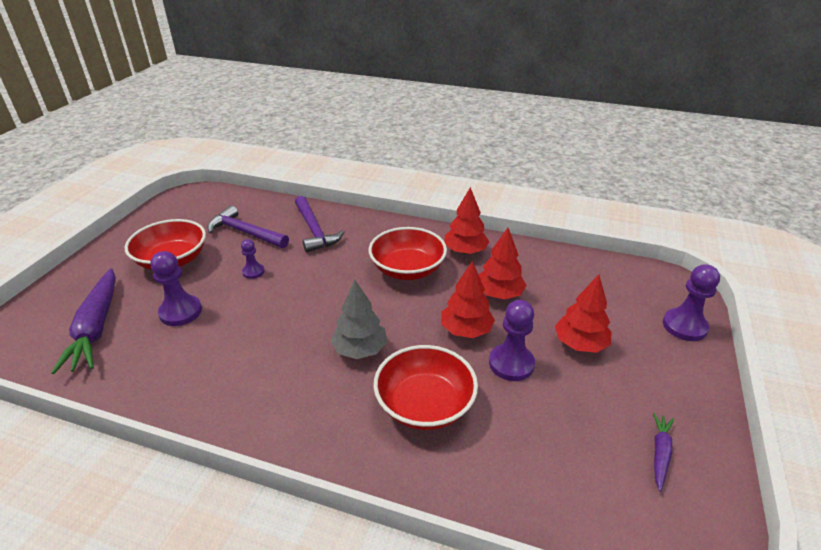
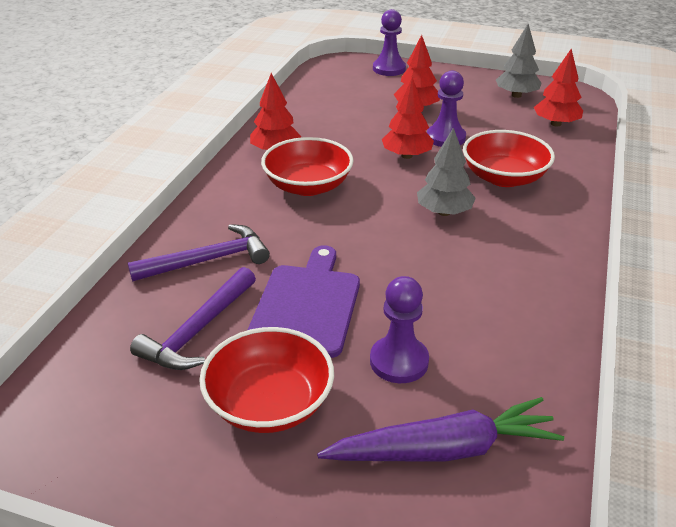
camera: 90 degrees left, 0 degrees up
(253, 272) = (306, 305): purple pawn -> purple cutting board
(499, 294) = (351, 137): red tree -> red tree (555, 124)
(660, 453) = (516, 95): purple carrot -> grey tree

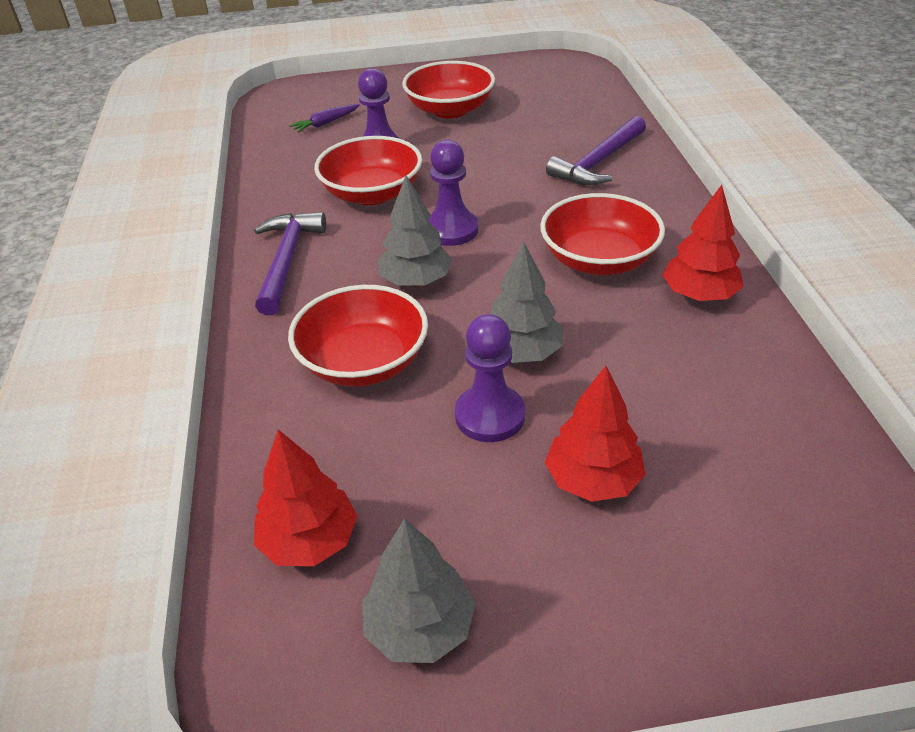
camera: 155 degrees right, 5 degrees up
(198, 330) = (541, 124): purple hammer -> purple hammer (287, 261)
(306, 305) = (479, 160): purple cutting board -> none
(389, 69) = (772, 622): purple pawn -> purple pawn (451, 230)
(406, 155) = (521, 353): red tree -> grey tree
(438, 303) = (372, 194): none -> red bowl
(444, 449) = (326, 123): purple carrot -> purple carrot, size x0.48

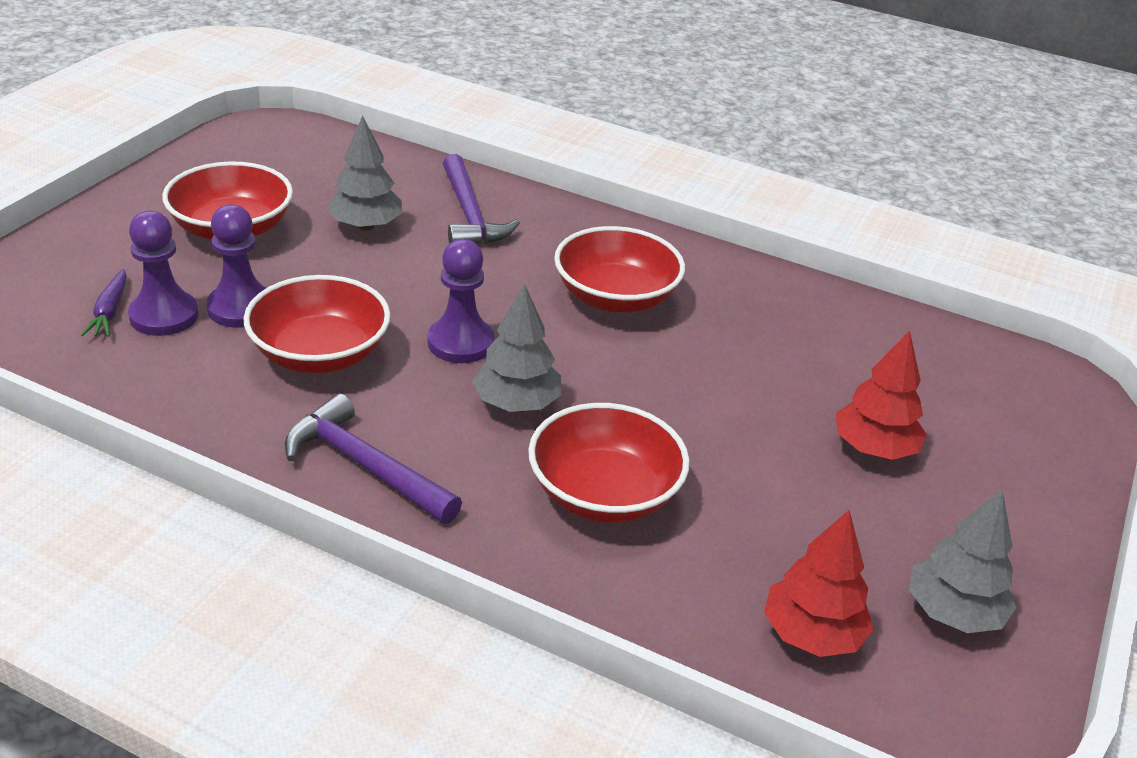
camera: 60 degrees left, 5 degrees down
(490, 416) = (753, 459): purple pawn -> purple pawn (164, 316)
(521, 353) = (692, 402): grey tree -> grey tree (366, 226)
(699, 295) = (719, 283): red tree -> none

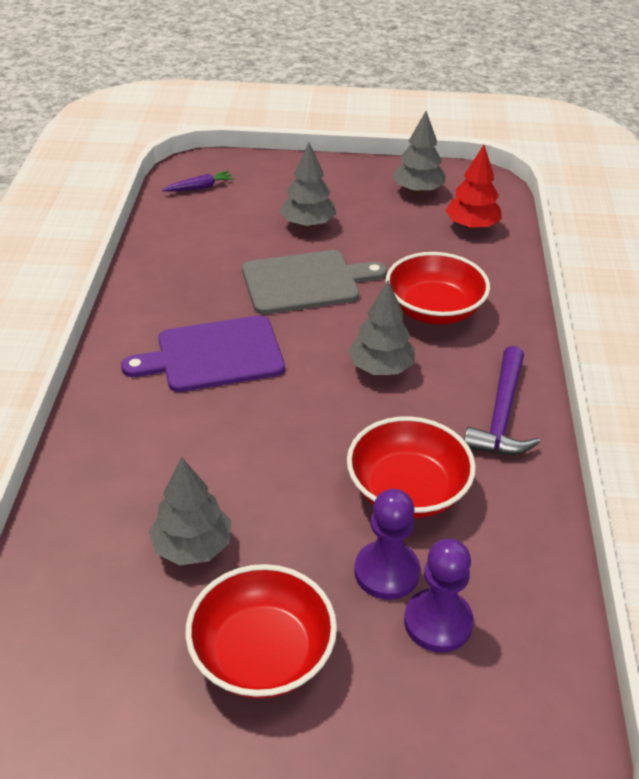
camera: 110 degrees left, 5 degrees up
(110, 311) = (463, 669): purple carrot -> purple carrot (200, 187)
(460, 343) = (333, 417): purple pawn -> none
(469, 215) = (129, 480): purple hammer -> none
(615, 297) = (214, 355): red bowl -> purple cutting board
(725, 401) = (306, 282): none -> grey cutting board
(873, 448) = (308, 224): red tree -> grey tree

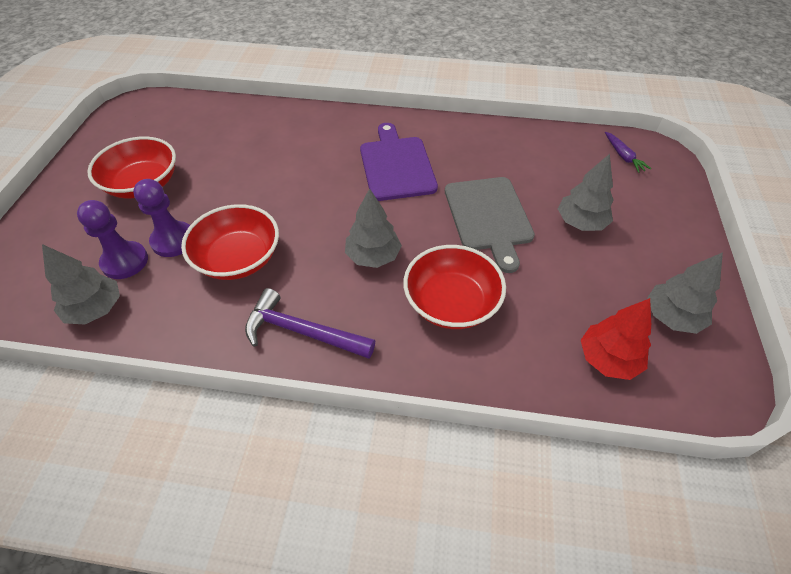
camera: 95 degrees right, 10 degrees up
(192, 546) = (227, 158): grey tree -> grey tree (96, 309)

